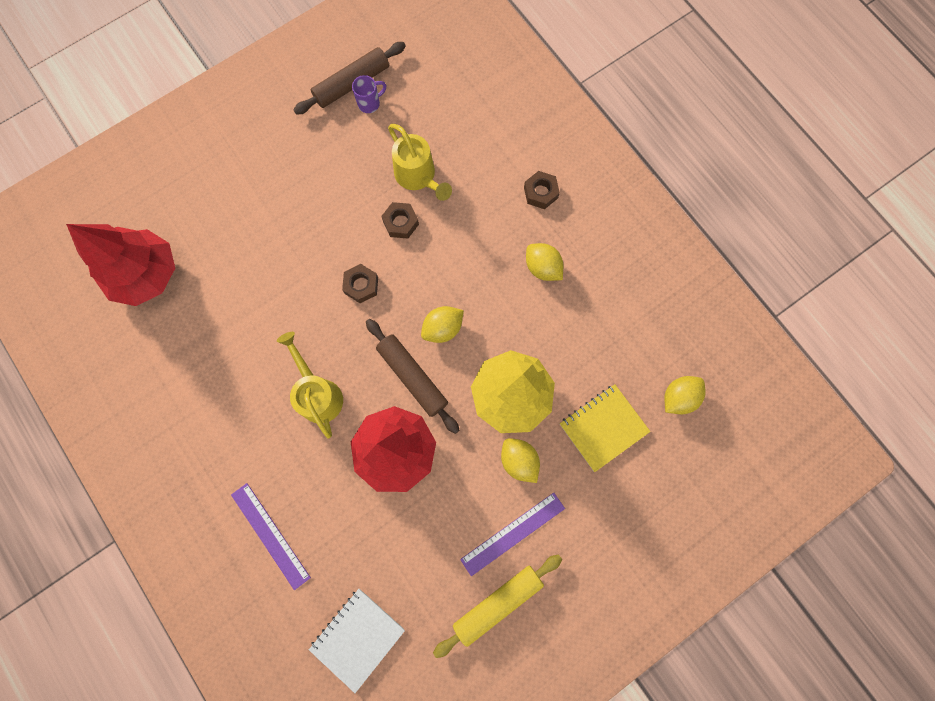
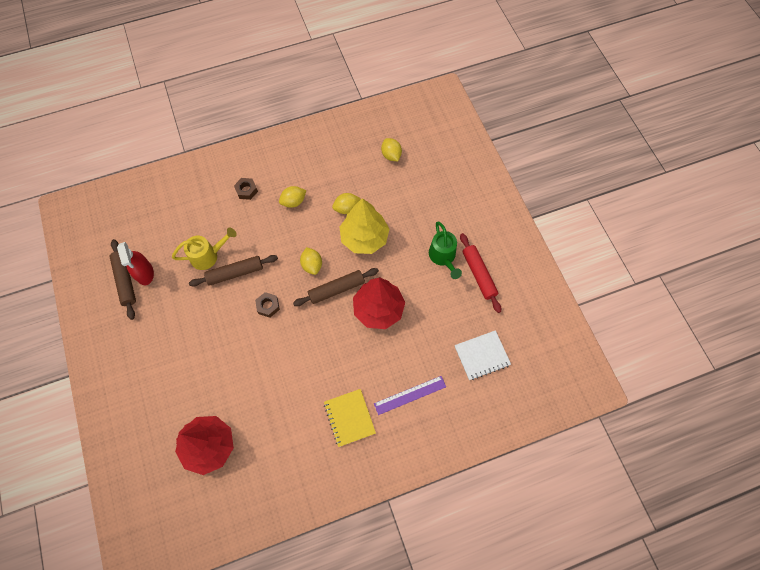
camera: 75 degrees left, 10 degrees down
(318, 393) = (329, 347): yellow watering can -> none
(357, 638) = (482, 355): white notebook -> white notebook turned 75 degrees counterclockwise
(370, 103) = (144, 273): purple mug -> red spray bottle
(401, 223) = (235, 273): brown nut -> brown rolling pin
(498, 603) = (479, 274): yellow rolling pin -> red rolling pin
(513, 533) = (443, 257): purple ruler -> green watering can
(519, 460) = (403, 244): yellow lemon -> yellow lemon (346, 208)
(603, 427) = (397, 196): yellow notebook -> yellow notebook (349, 418)

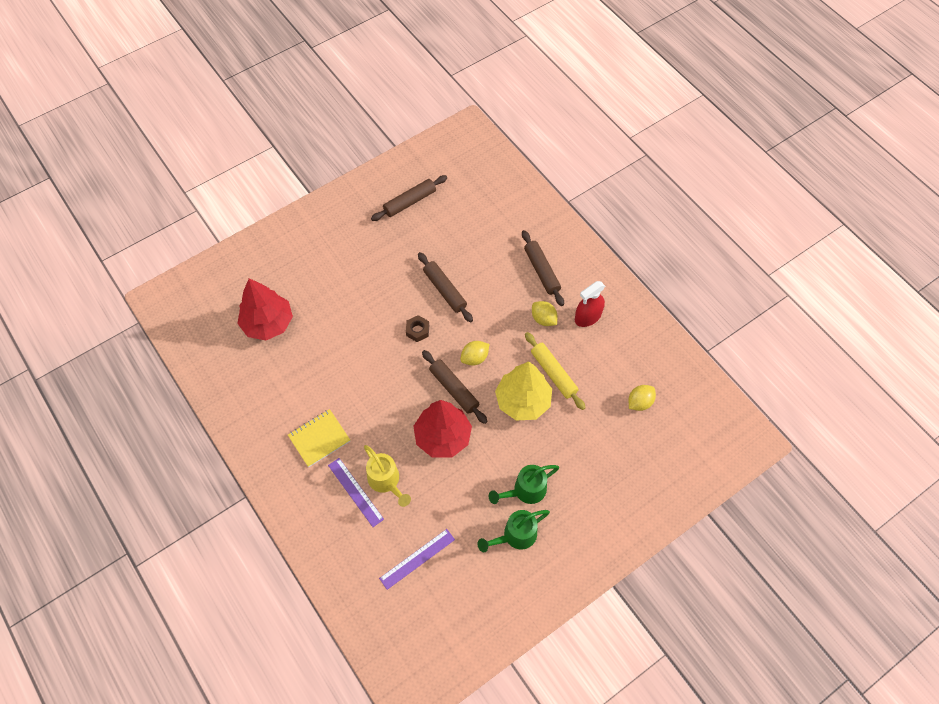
camera: 75 degrees right, 5 degrees down
(144, 273) = (422, 214): red spray bottle -> red spray bottle (587, 317)
(208, 256) = (456, 261): yellow watering can -> yellow watering can (386, 481)
(246, 190) = (541, 271): brown nut -> brown rolling pin
(346, 208) = (553, 373): yellow lemon -> yellow rolling pin
(479, 274) = (515, 535): red rolling pin -> green watering can
(482, 355) = (417, 559): white notebook -> purple ruler

